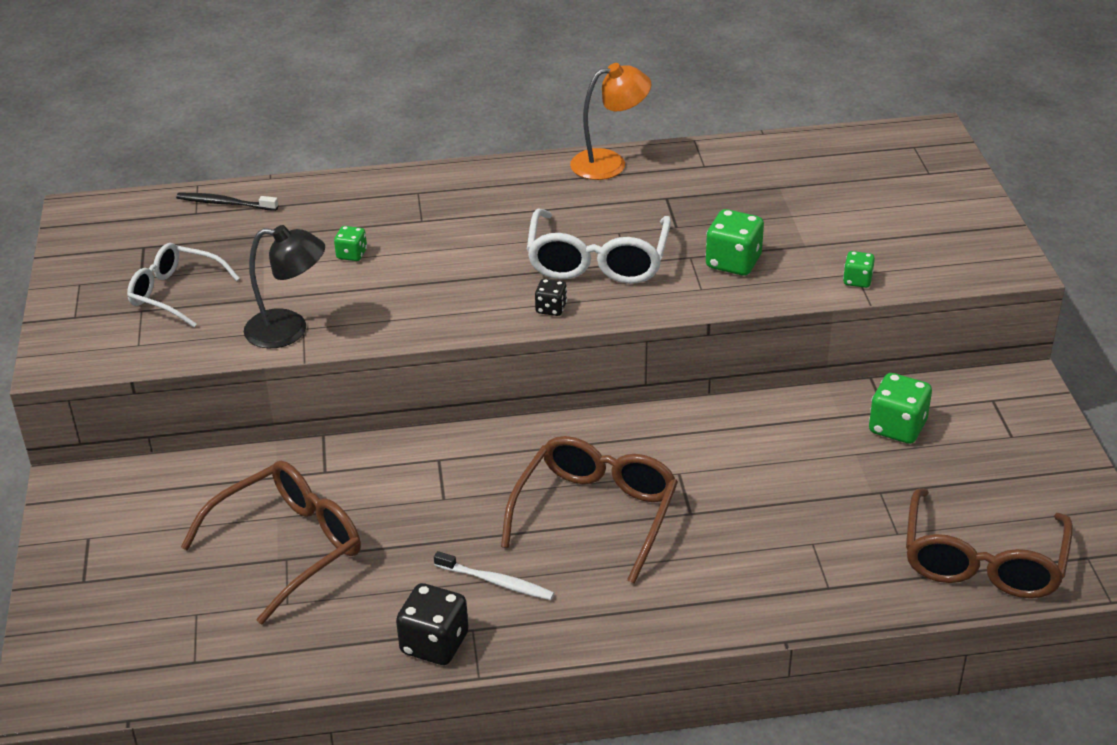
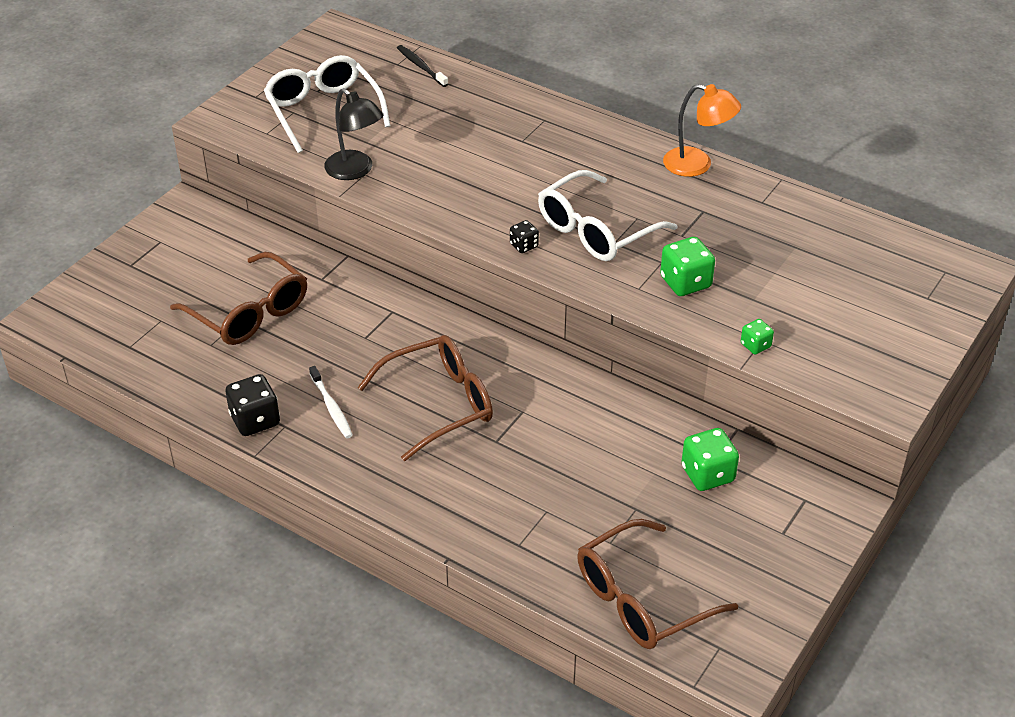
camera: 40 degrees right, 5 degrees up
(176, 293) = (323, 111): white glasses -> white glasses, size x1.50
(288, 547) = (249, 312): brown glasses -> brown glasses turned 45 degrees clockwise
(352, 254) = (451, 141): green dice -> none

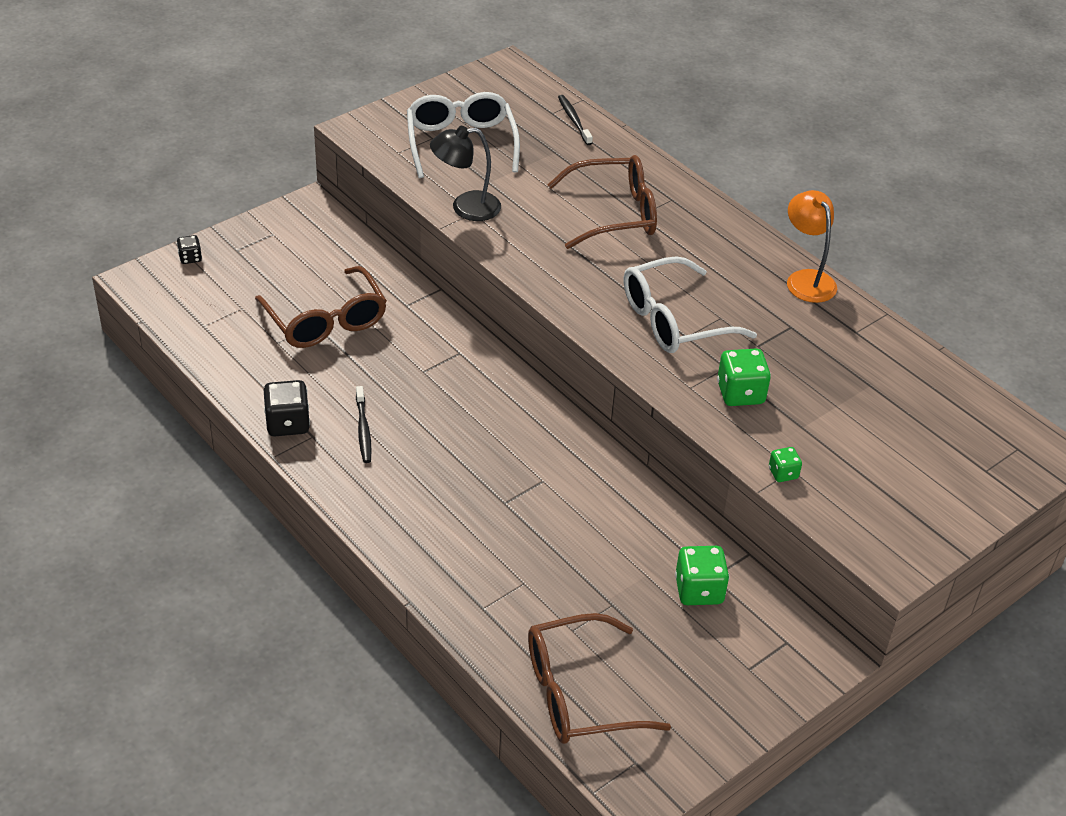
camera: 15 degrees right, 0 degrees up
(331, 407) = (363, 430): white toothbrush -> black toothbrush
(355, 171) = (465, 207): black lamp -> black lamp turned 105 degrees clockwise
(438, 404) = (465, 453): brown glasses -> brown glasses (613, 214)
(524, 245) = (595, 318): black dice -> black dice (190, 258)
(697, 165) = (806, 279): orange lamp -> orange lamp turned 150 degrees counterclockwise

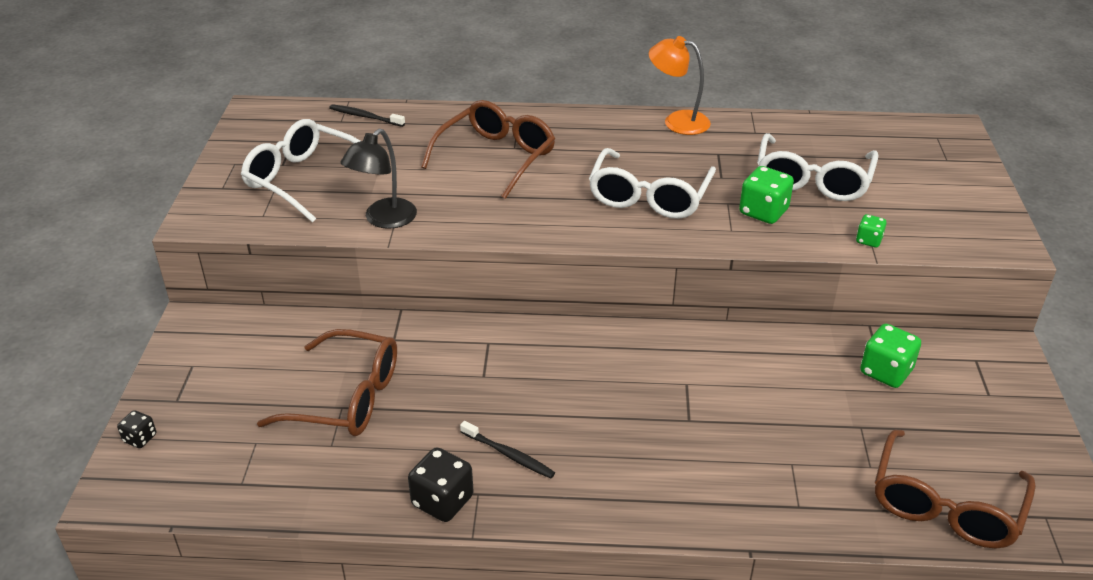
camera: 45 degrees left, 5 degrees down
(829, 400) = (812, 180): none -> white glasses

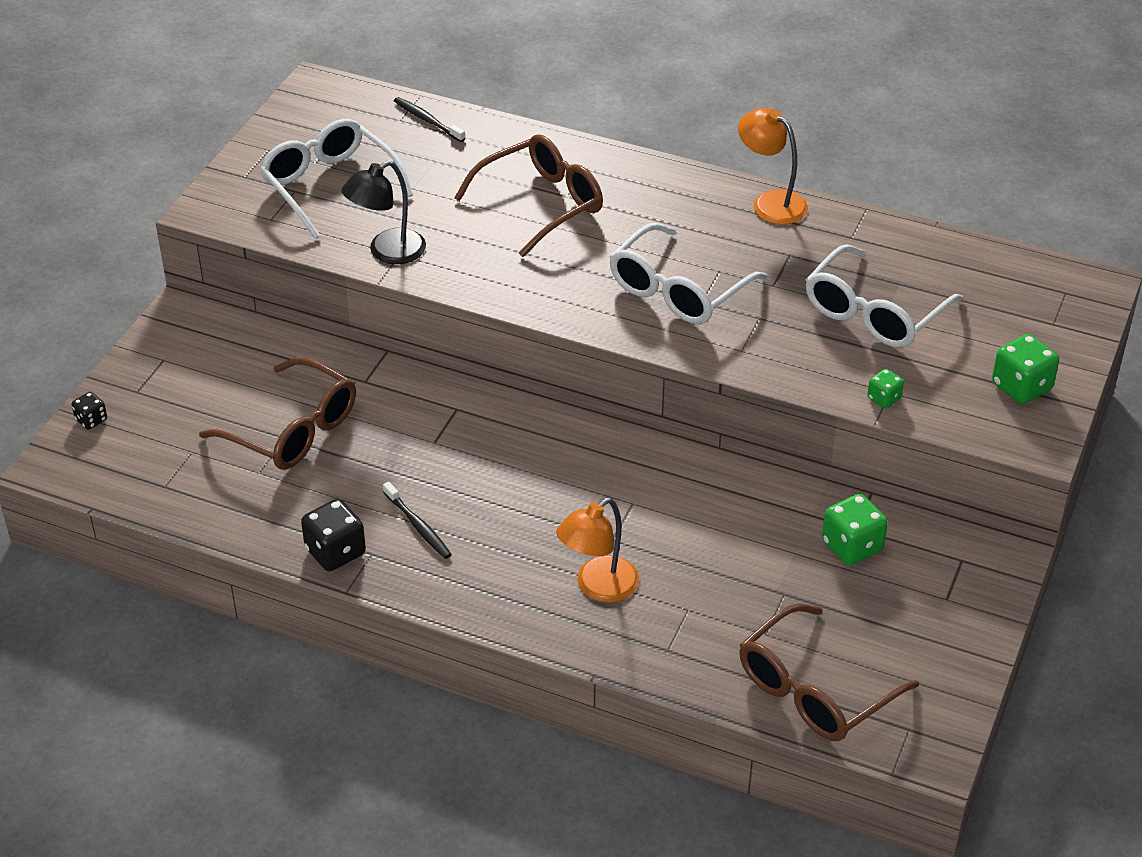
camera: 20 degrees right, 5 degrees up
(702, 466) = (598, 587): none -> orange lamp
(763, 212) = (791, 338): green dice -> green dice (1021, 387)

